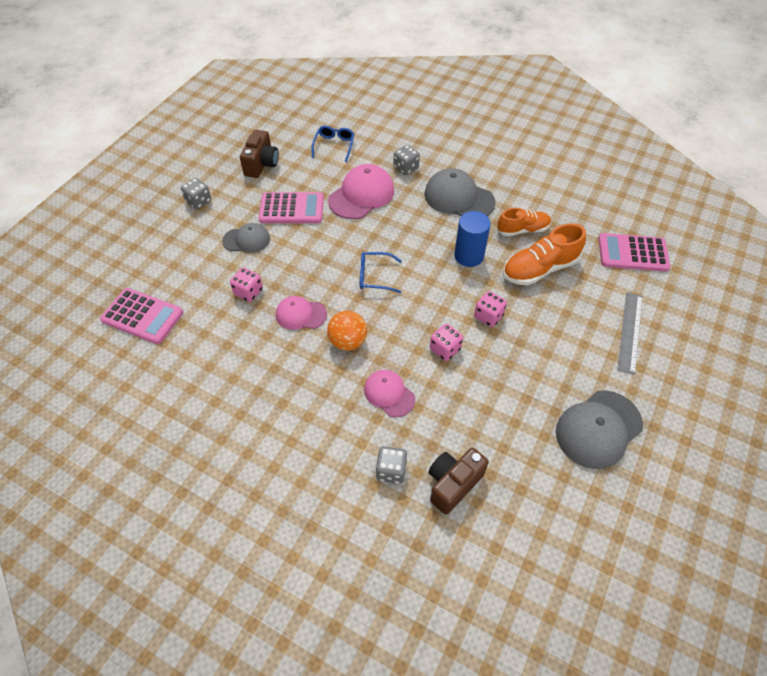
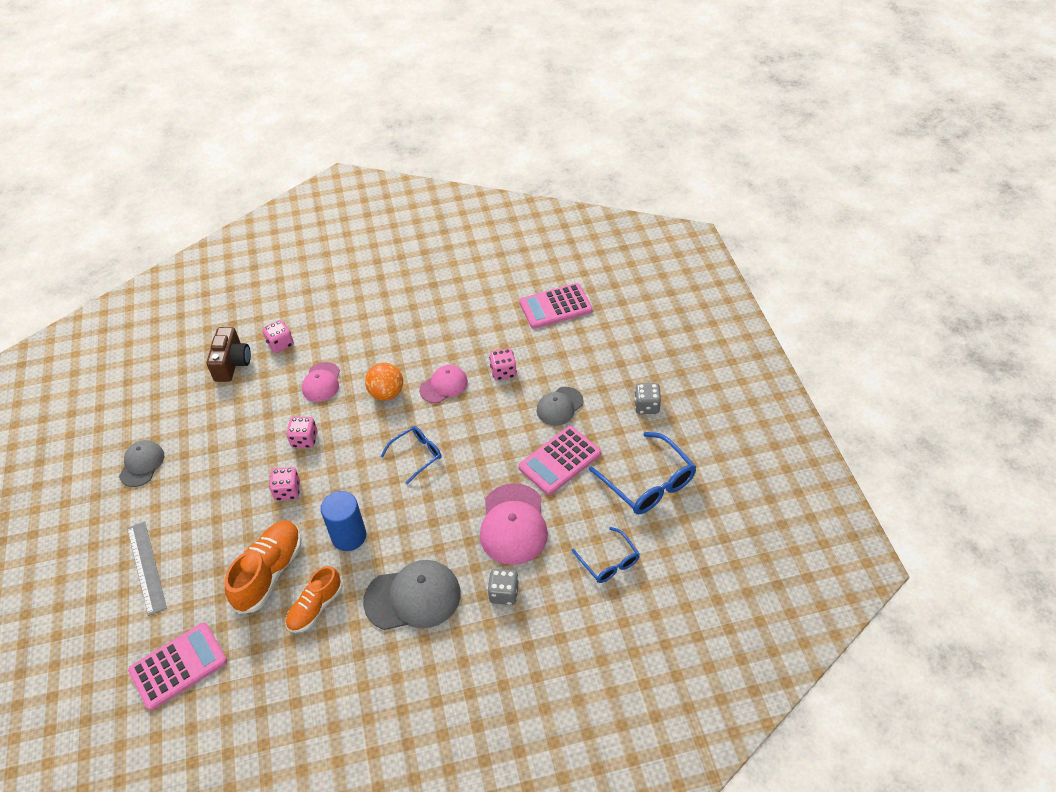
camera: 140 degrees right, 5 degrees down
(261, 164) = (648, 482): brown camera -> blue glasses
(389, 394) = (321, 382): pink cap -> pink cap turned 90 degrees clockwise
(391, 470) = (280, 344): grey dice -> pink dice
(598, 429) = (142, 464): grey cap -> grey cap, size x0.61

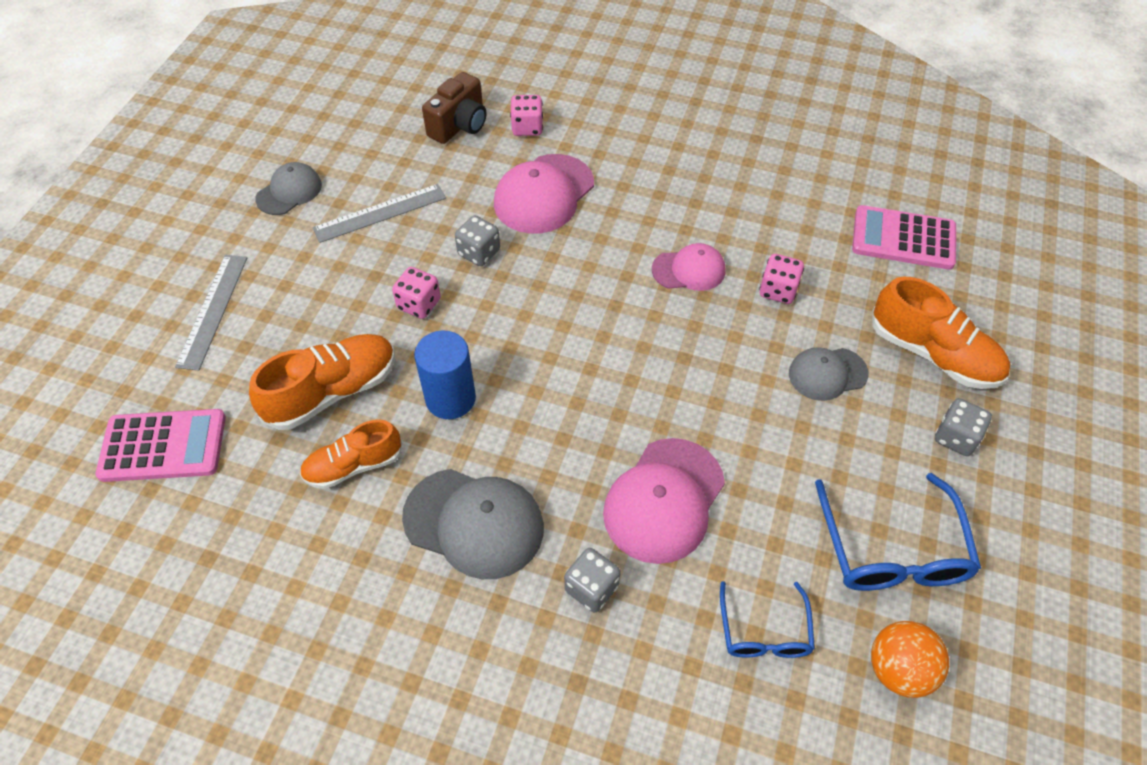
camera: 30 degrees right, 5 degrees up
(218, 447) = (380, 213): none -> grey ruler
(304, 439) = (479, 253): pink dice -> grey dice
(321, 382) = (544, 194): pink cap -> pink cap, size x1.63
(387, 393) = (612, 245): orange ball -> orange ball (898, 670)
(416, 455) = (598, 341): blue glasses -> none
(560, 461) = (782, 448): pink calculator -> none
(609, 366) = (933, 354): none -> orange shoe

